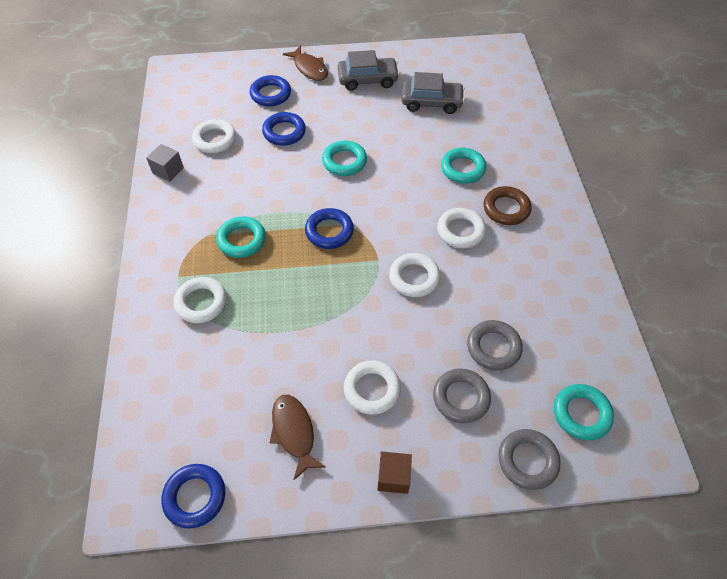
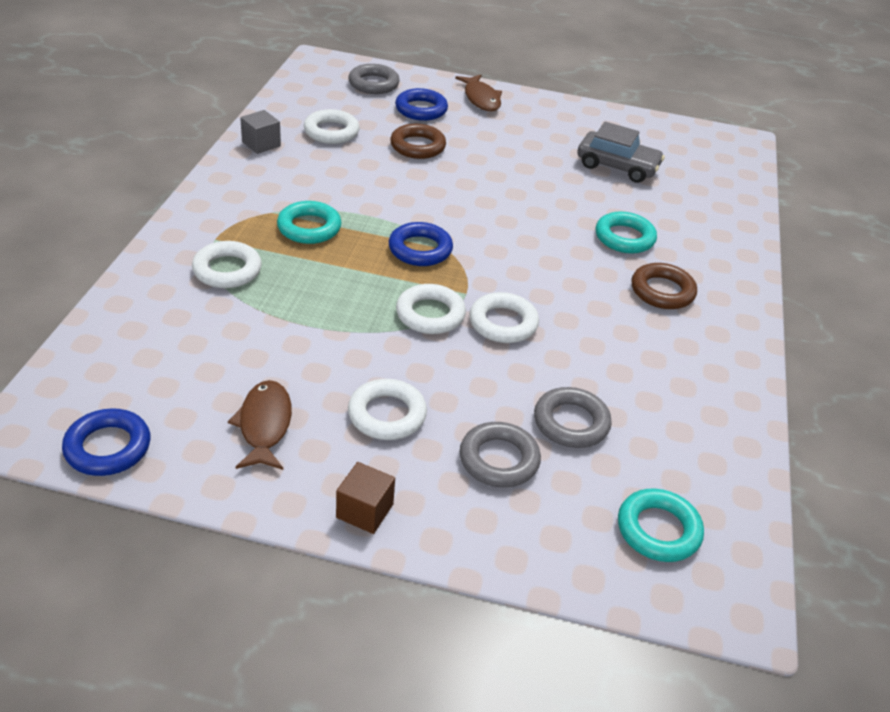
camera: 15 degrees right, 15 degrees down
(284, 132) = (417, 146): blue ring -> brown ring
(344, 161) = (476, 191): turquoise ring -> none
(368, 80) = (547, 126): grey car -> none
(460, 231) = (589, 296): white ring -> white ring (430, 314)
(527, 461) = (555, 555): grey ring -> grey ring (373, 84)

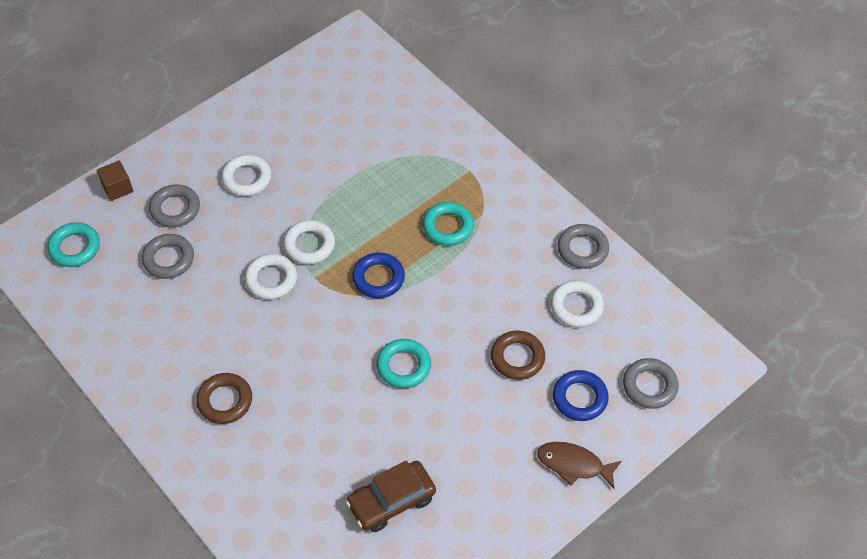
camera: 130 degrees right, 15 degrees up
(108, 447) = (317, 62): blue ring -> none
(227, 270) = (430, 163): white ring -> none
(261, 144) = (582, 249): grey cube -> grey ring
(264, 425) = (282, 124): brown fish -> none
(364, 511) = (195, 137): brown cube -> brown cube (117, 188)
(617, 166) = (391, 501): grey car -> brown car
(624, 238) = (297, 425): turquoise ring -> turquoise ring (404, 366)

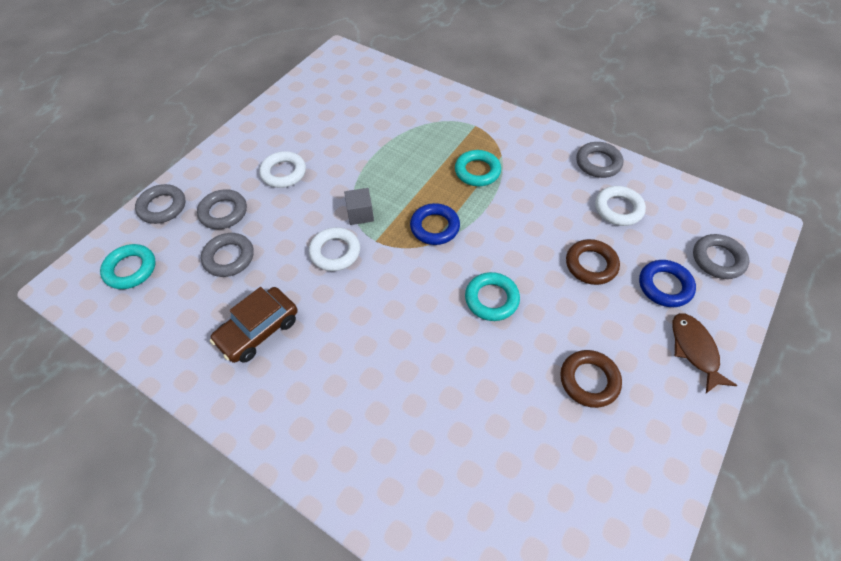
camera: 15 degrees left, 0 degrees up
(117, 188) = (162, 207): brown cube -> grey ring
(225, 401) = (327, 381): brown ring -> brown ring (589, 380)
(309, 245) = (360, 214): white ring -> grey cube
(391, 501) = (539, 440): brown car -> brown car (258, 330)
(574, 464) = (694, 350): brown fish -> brown fish turned 75 degrees clockwise

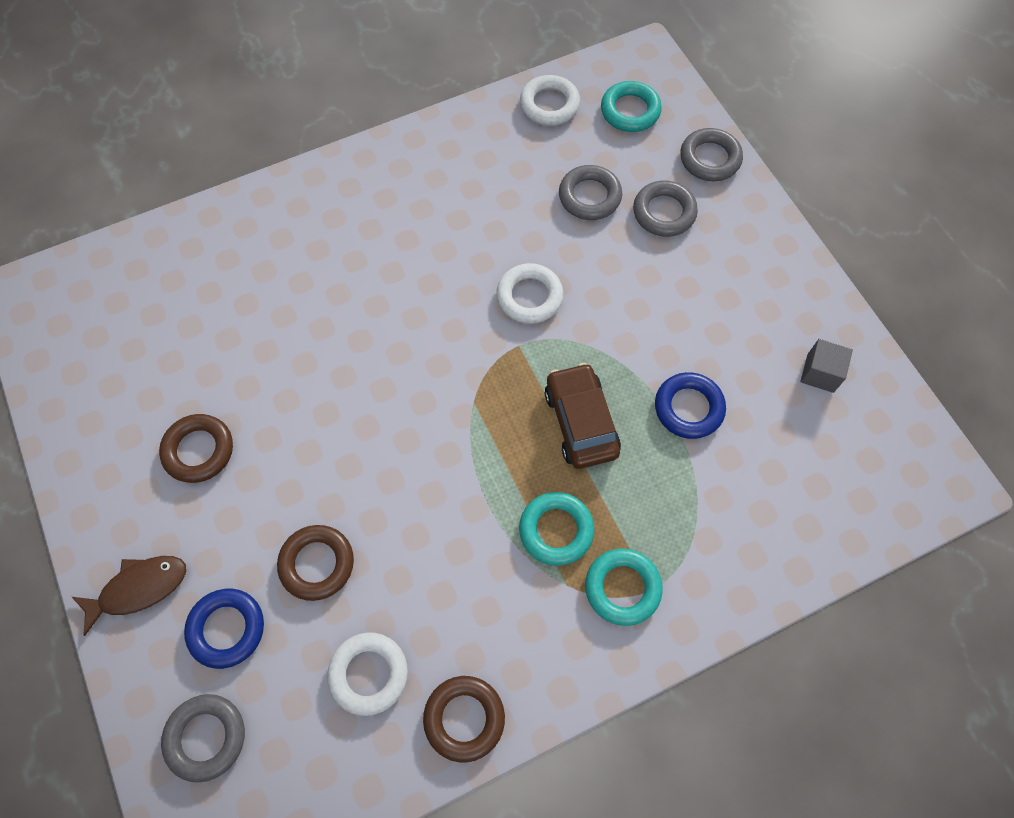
camera: 120 degrees right, 10 degrees up
(258, 330) = (476, 191): brown car -> brown car (581, 422)
(283, 173) = (696, 296): white ring -> white ring (549, 105)
(360, 214) = (570, 348): grey cube -> grey cube (820, 373)
(434, 227) = (495, 419): blue ring -> blue ring (688, 408)
(491, 299) = (355, 419): turquoise ring -> turquoise ring (622, 588)
(598, 163) = (464, 718): grey ring -> brown ring
(694, 350) = (139, 589): brown fish -> brown fish turned 45 degrees counterclockwise

